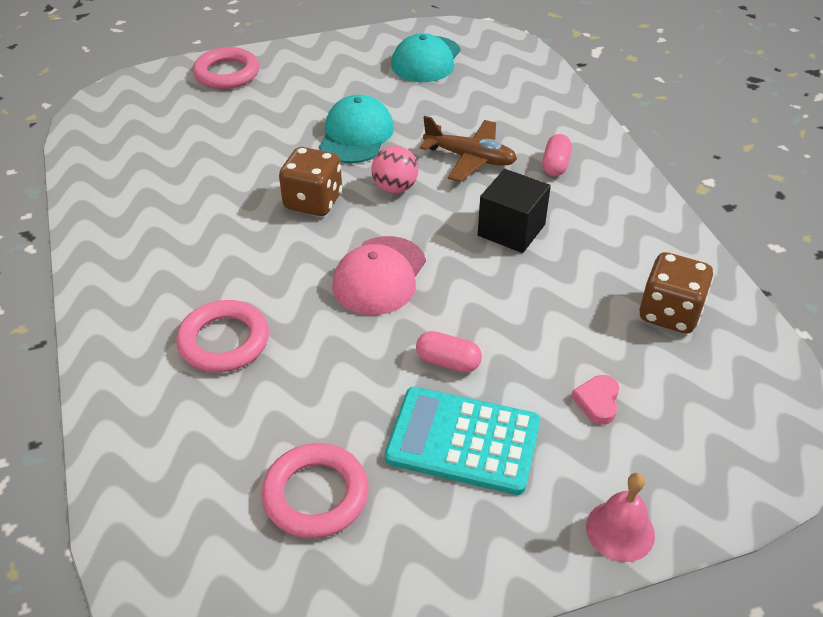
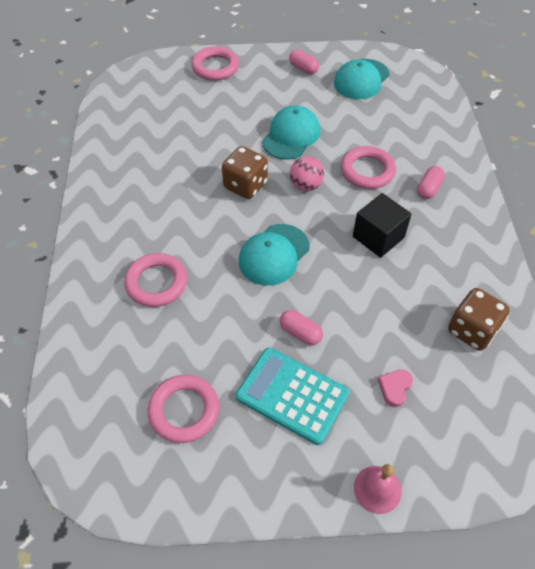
camera: 15 degrees right, 10 degrees up
(346, 58) = (303, 68): none -> pink capsule
(379, 276) = (274, 254): pink cap -> turquoise cap
(470, 158) = (367, 171): brown plane -> pink ring

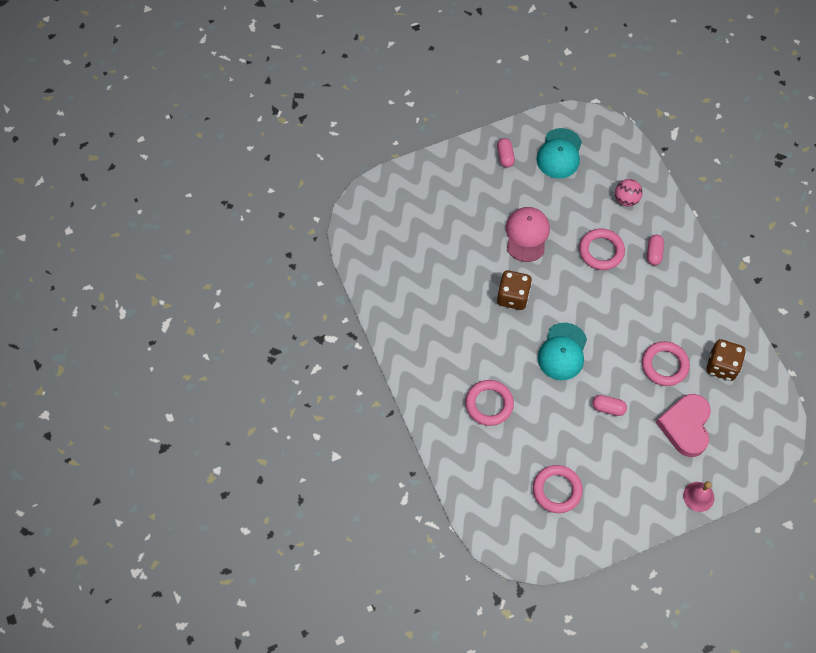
camera: 20 degrees left, 10 degrees up
(215, 67) = (428, 179): pink ring -> pink ring (664, 365)
(291, 136) = (527, 235): turquoise cap -> pink cap
(292, 395) = (622, 455): turquoise calculator -> none
(303, 68) = (505, 156): pink capsule -> pink capsule turned 60 degrees clockwise
(305, 185) = (559, 281): pink ball -> pink ball (626, 199)
(378, 237) = (632, 310): black cube -> none
(395, 388) = (686, 426): pink heart -> pink heart, size x2.27

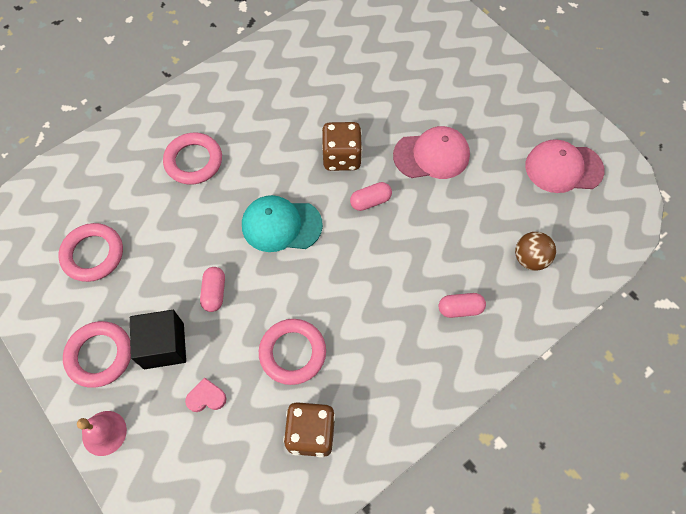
camera: 75 degrees right, 0 degrees up
(505, 156) = (532, 111): pink capsule -> pink capsule (370, 201)
(559, 154) = (563, 168): turquoise cap -> pink cap
(601, 251) = (439, 242): pink ring -> pink ring (100, 355)
(626, 199) = (530, 259): pink ball -> brown ball
(642, 449) = (164, 345): none -> black cube
(686, 426) = (206, 397): pink heart -> pink heart, size x0.44

